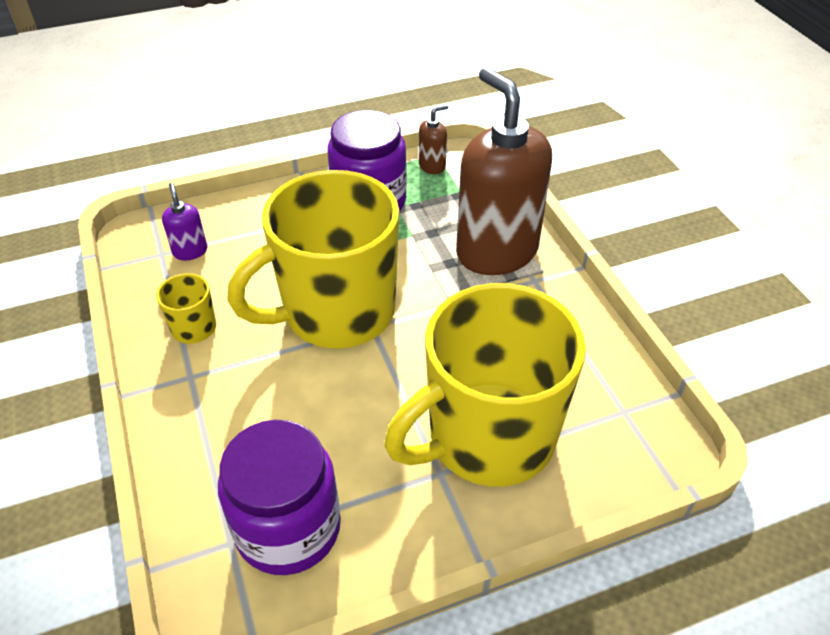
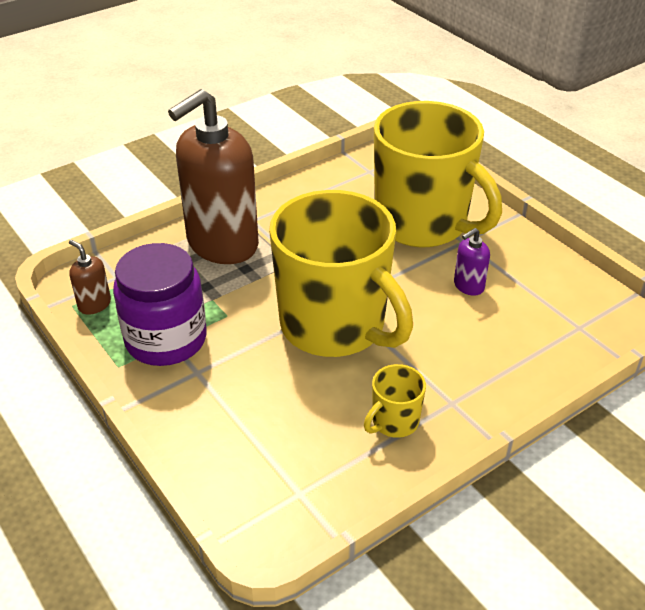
camera: 105 degrees left, 5 degrees down
(190, 251) = (287, 466): purple soap dispenser -> purple soap dispenser (468, 286)
(288, 528) = (550, 301): purple jar -> none

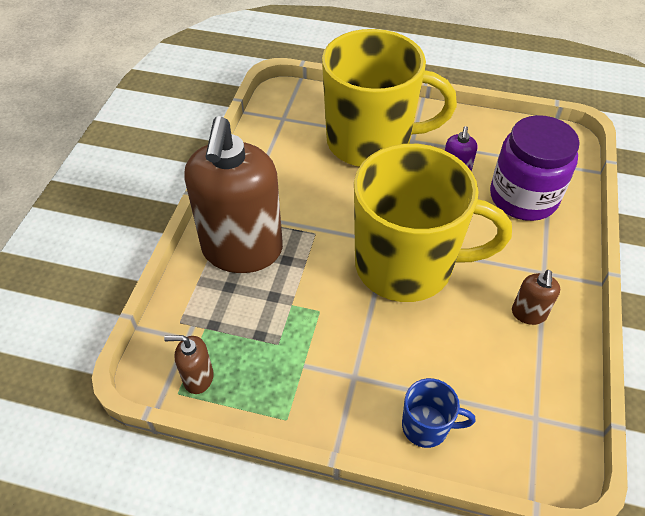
camera: 40 degrees left, 10 degrees up
(166, 339) = (297, 366): purple jar -> purple jar (523, 197)
(207, 438) = (427, 426): none -> blue mug
(394, 422) = (528, 314): yellow mug -> brown soap dispenser

